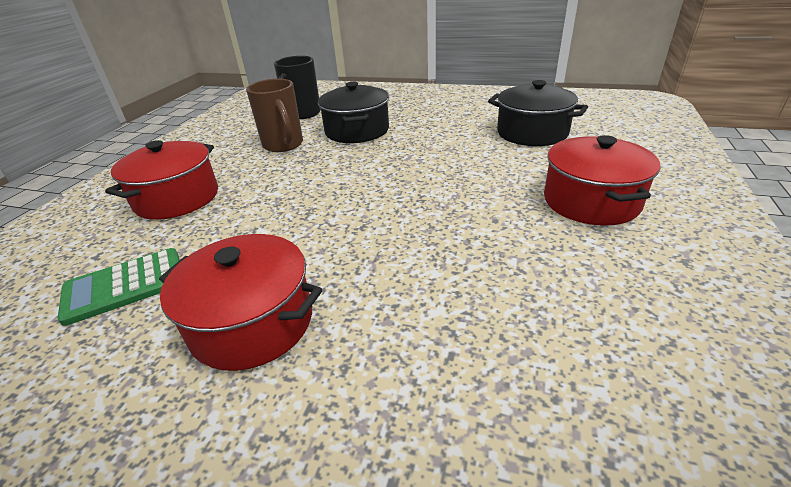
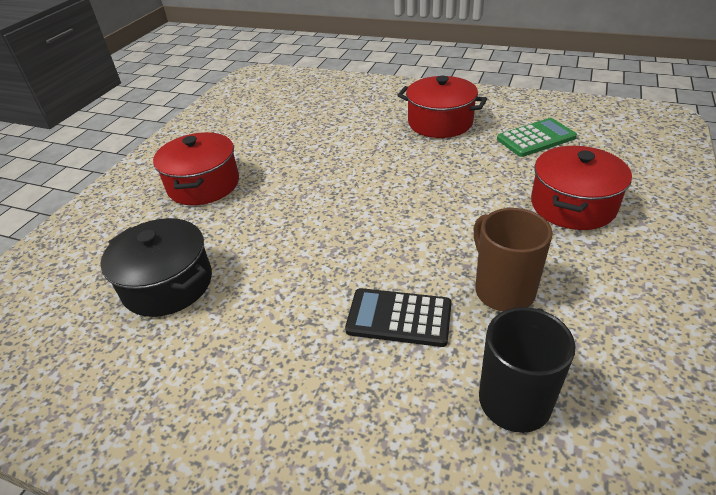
camera: 175 degrees left, 5 degrees up
(357, 131) = (399, 317): black pot -> black calculator

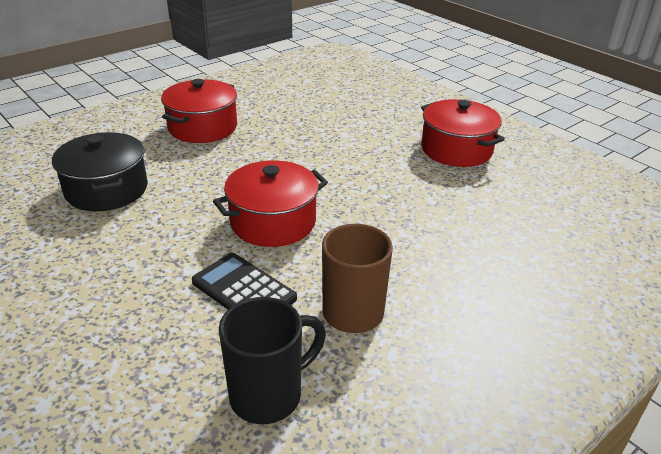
camera: 25 degrees right, 5 degrees down
(536, 138) = (538, 198): green calculator -> none
(572, 205) = (504, 271): red pot -> red pot (273, 222)

